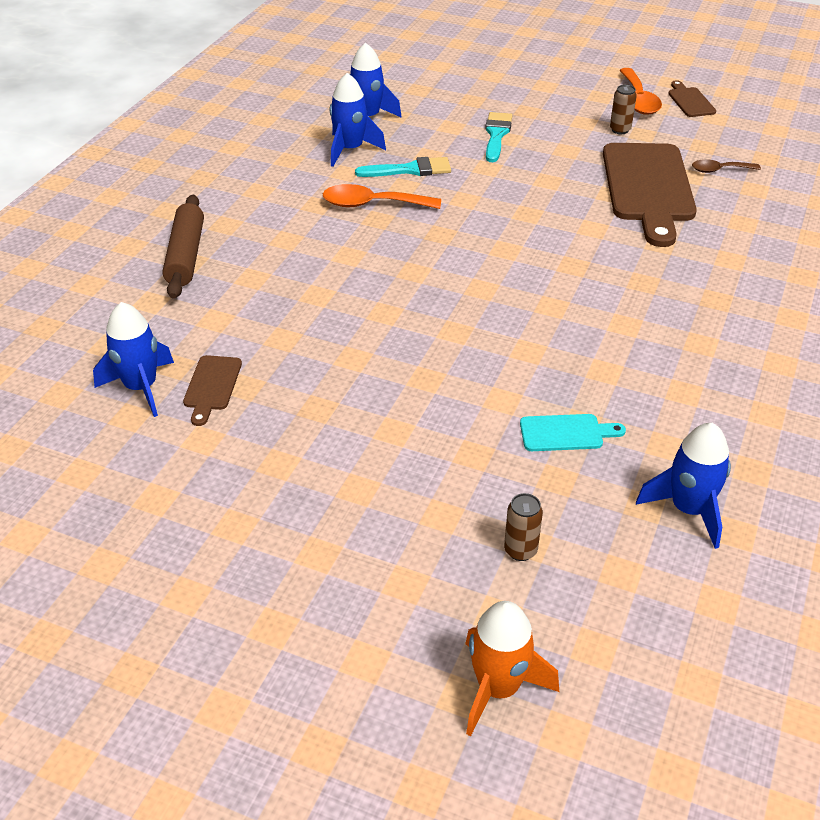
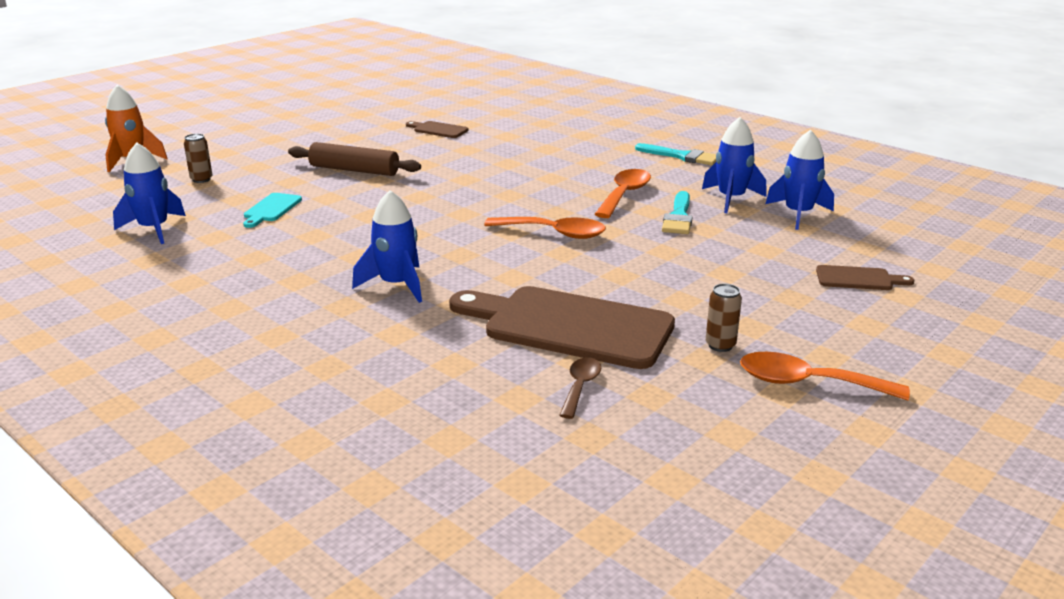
camera: 110 degrees right, 15 degrees down
(141, 387) = (456, 116): blue rocket -> blue rocket (397, 285)
(186, 255) = (592, 134): brown rolling pin -> brown rolling pin (354, 170)
(491, 225) = (554, 233): none -> orange spoon
(496, 135) = (736, 268): turquoise brush -> turquoise brush (682, 156)
(690, 101) = (794, 427): brown cutting board -> brown cutting board (858, 279)

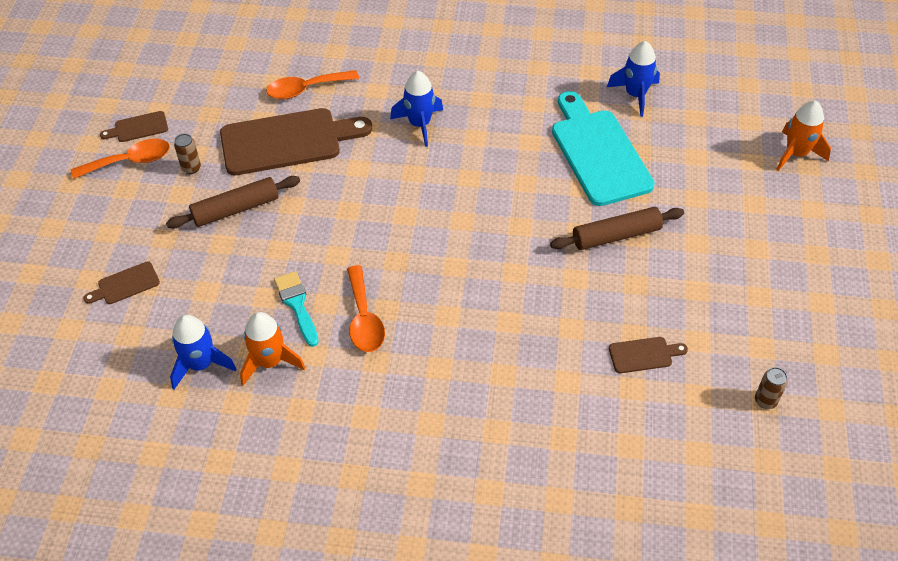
camera: 145 degrees right, 25 degrees up
(201, 179) = (703, 159): brown can -> brown can (765, 401)
(271, 209) = (598, 153): turquoise cutting board -> turquoise cutting board, size x2.25
(554, 233) = (373, 230): orange spoon -> orange spoon (306, 89)
(580, 387) = (249, 102): brown spoon -> none
(682, 156) = (363, 432): turquoise brush -> none
(688, 292) = (236, 209): none -> brown rolling pin
(731, 199) = (270, 362): blue rocket -> orange rocket
(776, 420) = (138, 127): none -> brown cutting board

